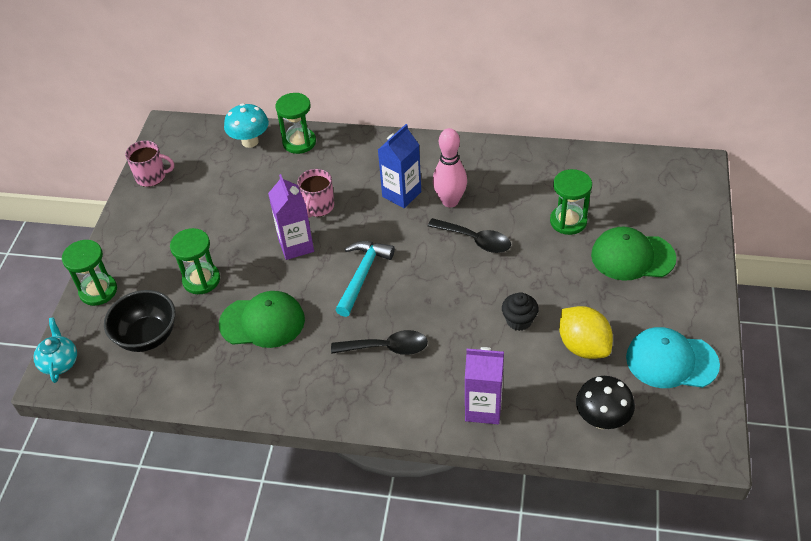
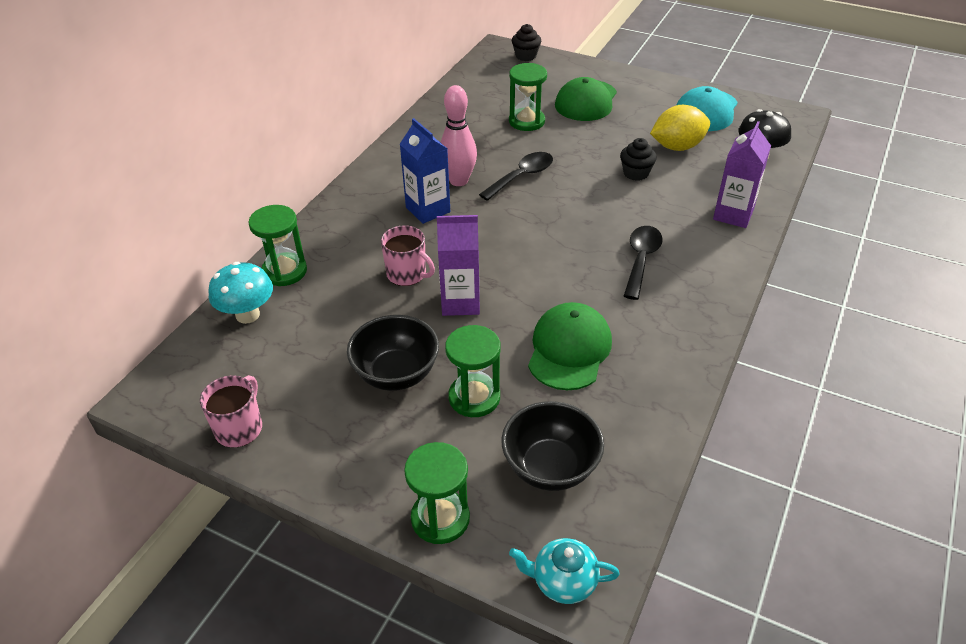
camera: 75 degrees left, 5 degrees down
(214, 233) = (396, 374): none -> black bowl
(362, 276) = (533, 259): turquoise hammer -> none
(695, 190) = (526, 56): none -> black cupcake

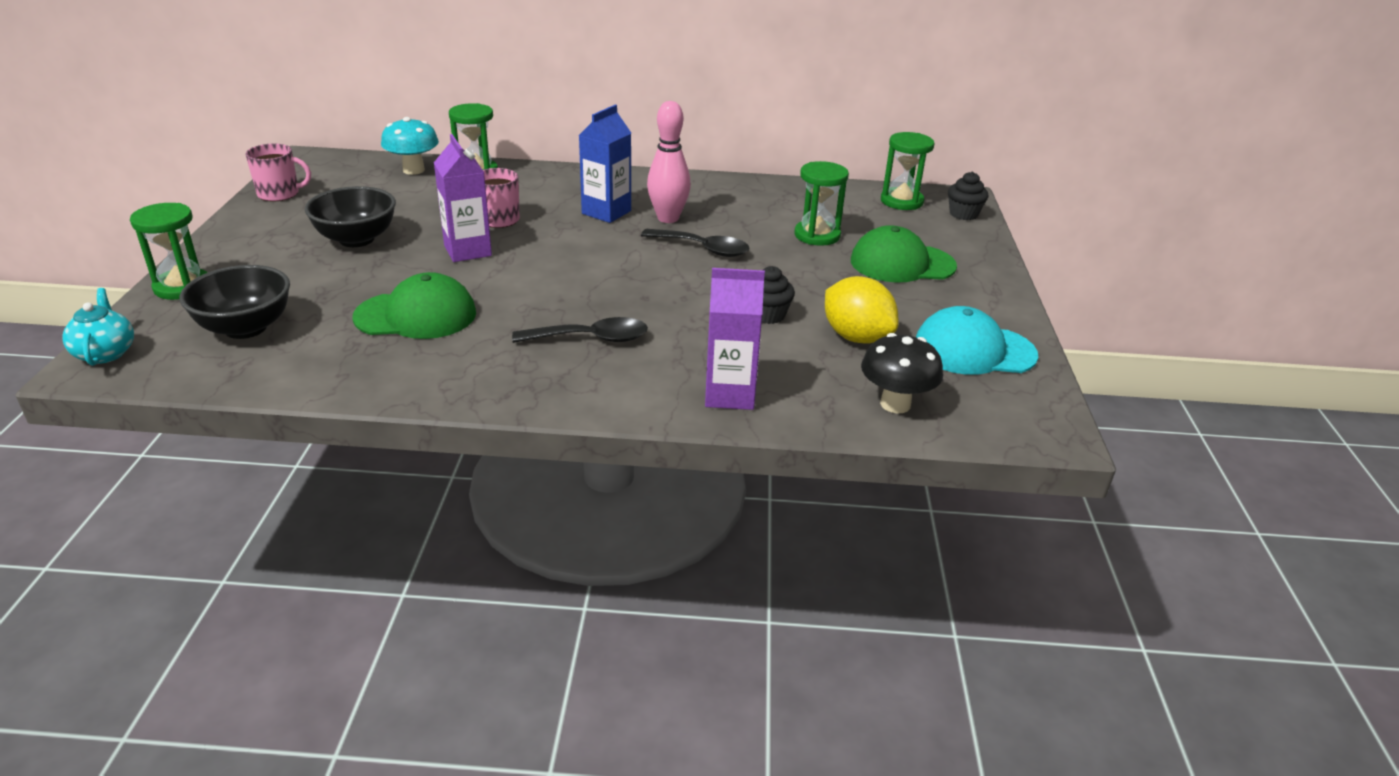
camera: 65 degrees right, 10 degrees down
(474, 397) = (333, 278): green hourglass -> green hourglass (901, 201)

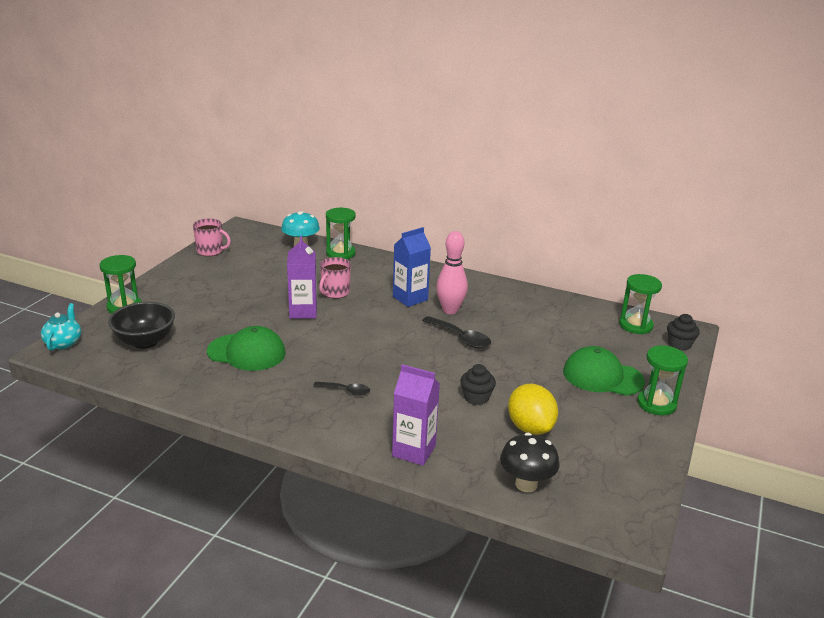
camera: 20 degrees right, 5 degrees down
(356, 239) = (239, 291): black bowl -> none
(591, 338) = (346, 391): black spoon -> black spoon, size x0.63
(817, 235) = (551, 342): green hourglass -> green hourglass (656, 404)
(974, 350) = (613, 456): turquoise cap -> none

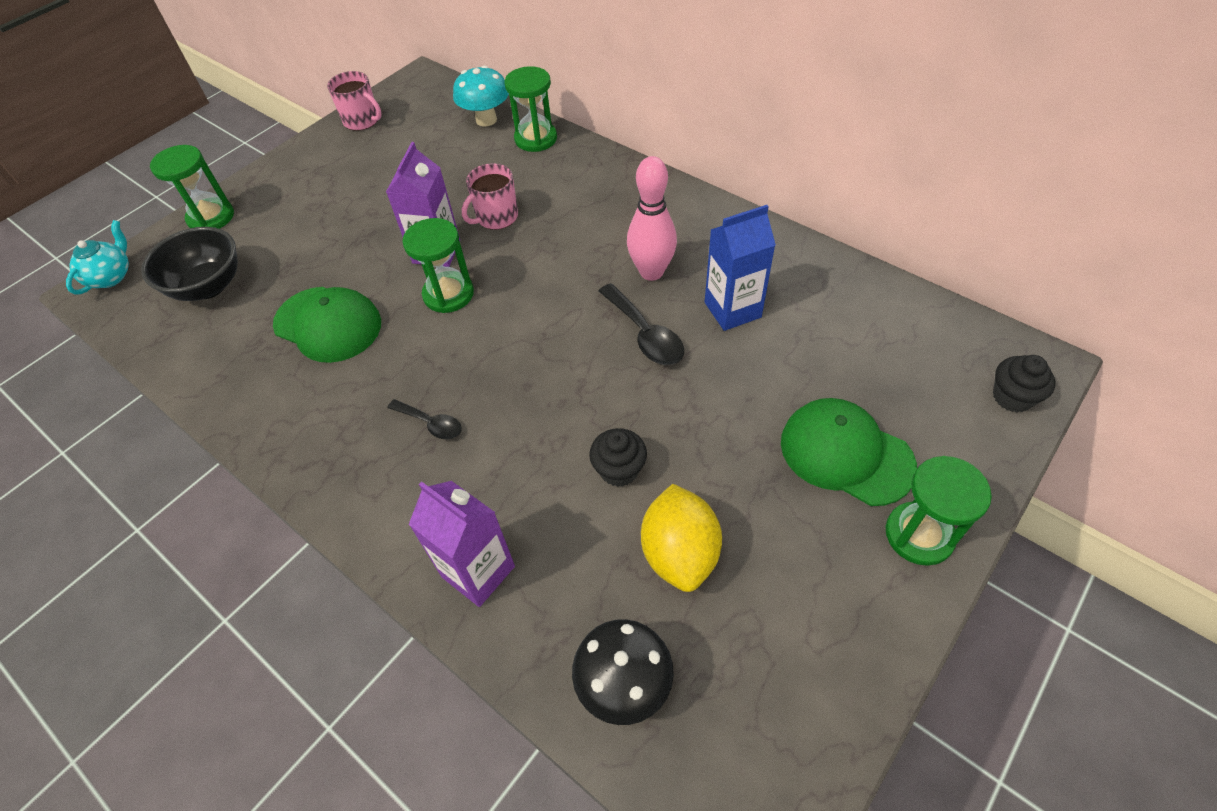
camera: 20 degrees right, 25 degrees up
(410, 298) = (600, 240): blue carton -> blue carton (732, 310)
(635, 325) = (947, 341): green hourglass -> green hourglass (448, 294)

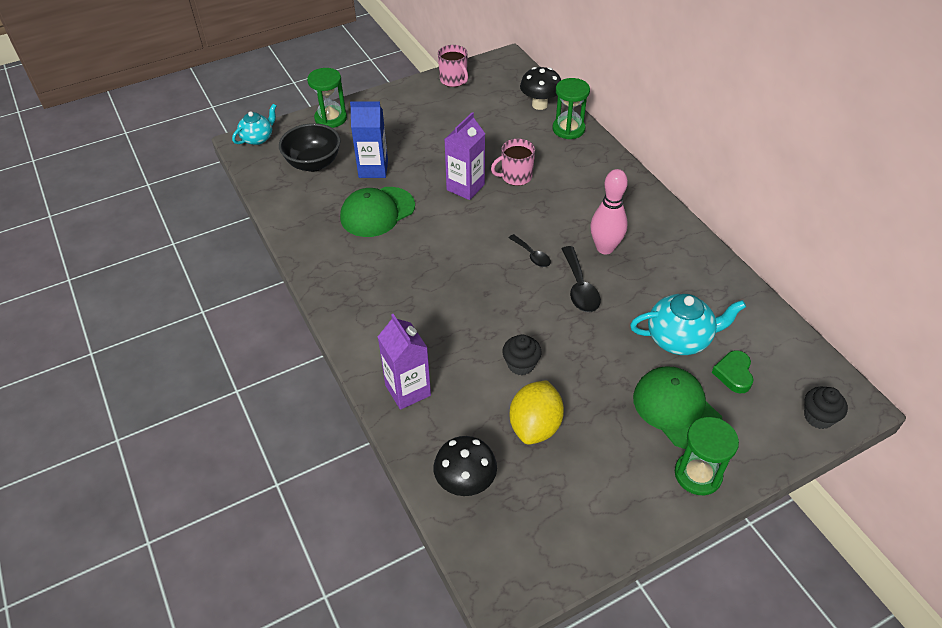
camera: 20 degrees right, 5 degrees down
(328, 324) = (377, 212): green cap -> green cap turned 90 degrees clockwise
(431, 424) = (416, 295): black spoon -> black spoon (532, 255)
(448, 294) = (461, 218): green hourglass -> none
(486, 120) = (539, 105): turquoise mushroom -> black mushroom
(732, 310) = (648, 292): blue carton -> blue carton (373, 169)
(800, 357) = (679, 338): none -> turquoise teapot
(887, 379) = (733, 374): none -> green heart

